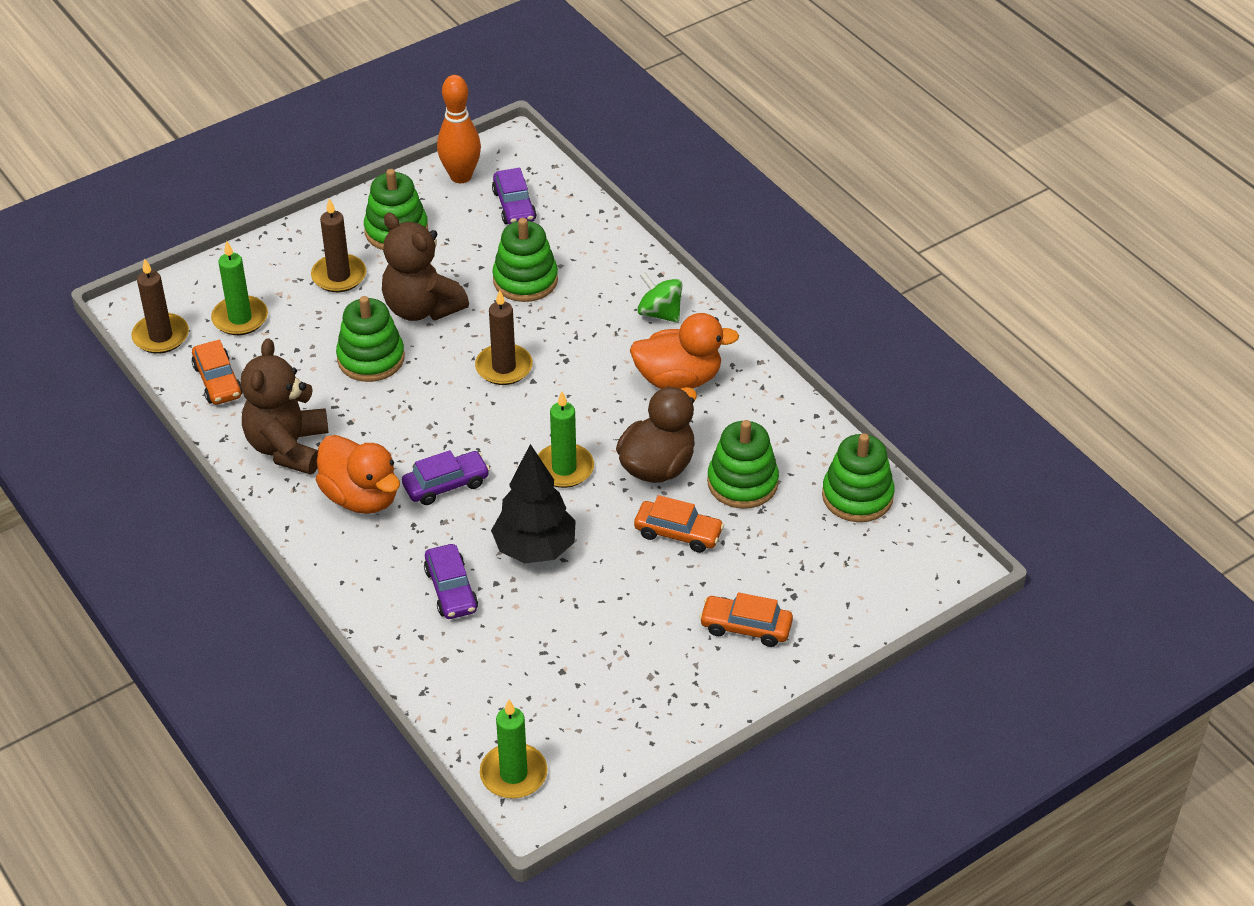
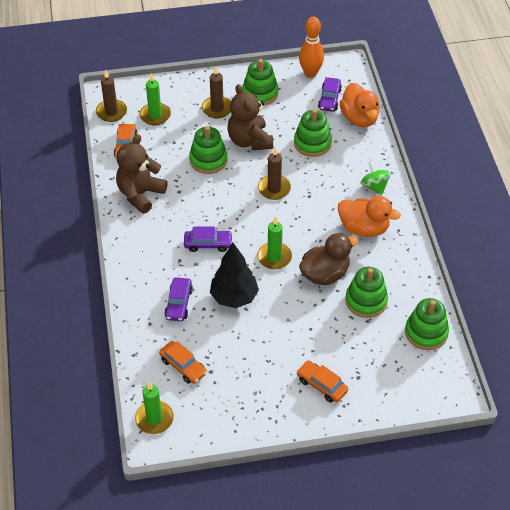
camera: 25 degrees right, 5 degrees up
(361, 497) = (162, 235): orange duck -> orange duck (359, 118)
(678, 533) = (315, 317): orange car -> orange car (183, 366)

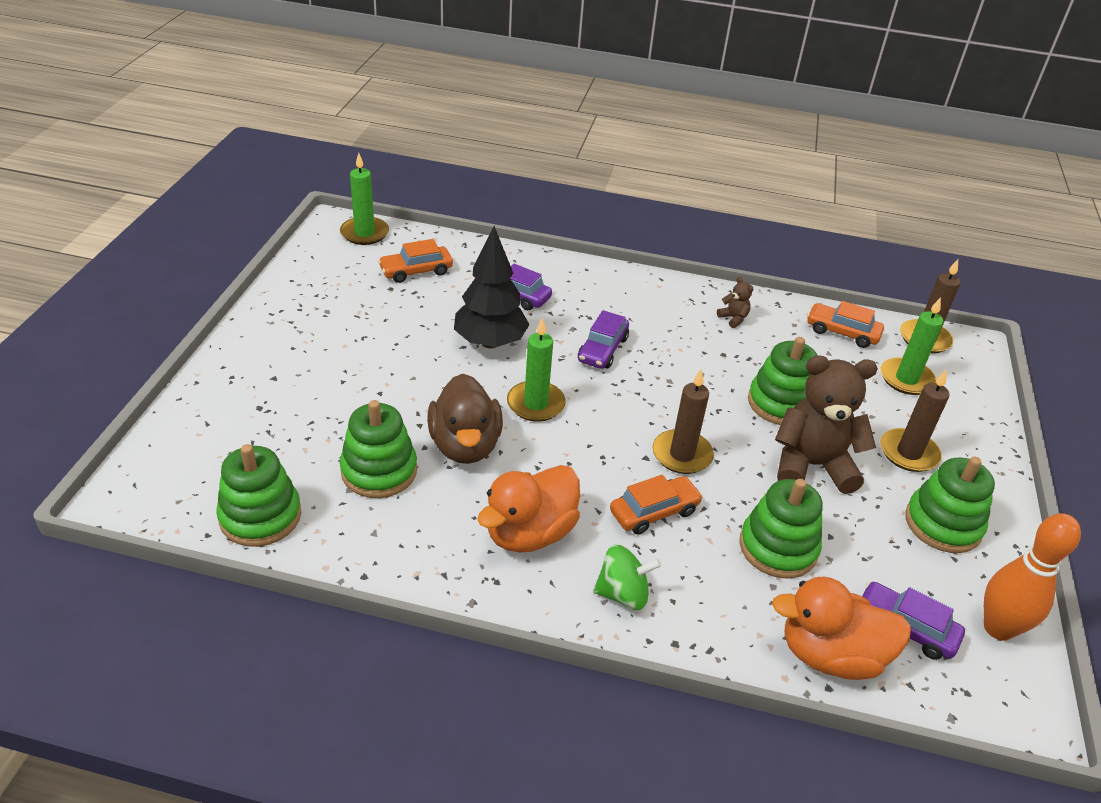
camera: 110 degrees right, 10 degrees down
(140, 194) = (733, 318): brown teddy bear -> brown teddy bear, size x0.40
(321, 385) = (281, 369): orange car -> orange car (654, 512)

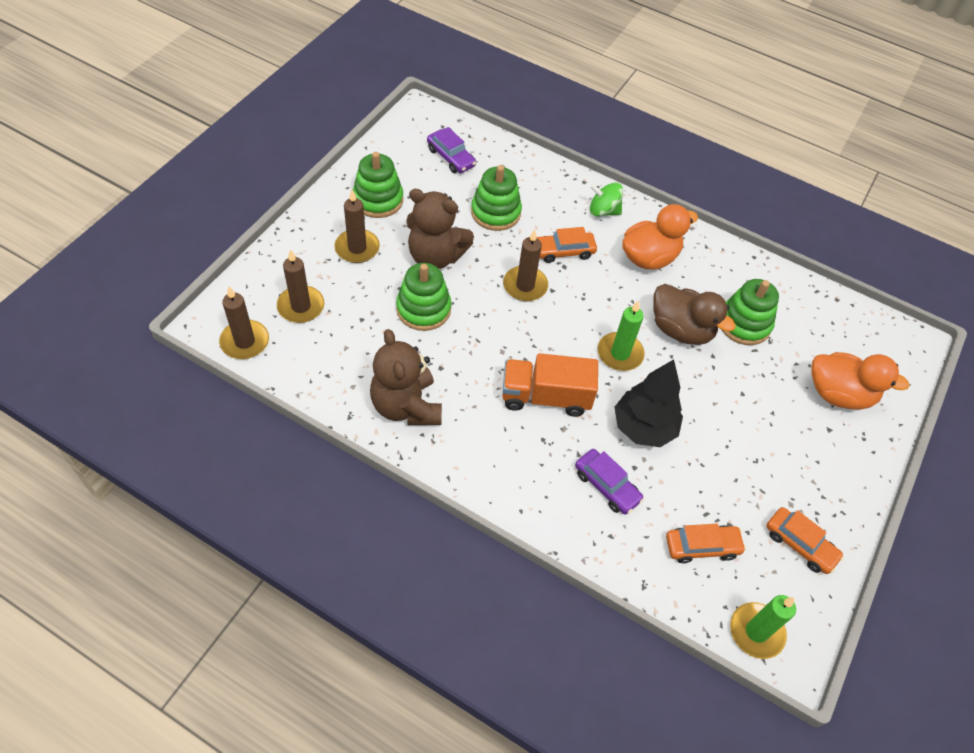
camera: 165 degrees left, 15 degrees up
(260, 516) = (821, 309): green stacking toy -> none
(465, 445) = (681, 330): brown duck -> brown duck turned 120 degrees clockwise
(602, 349) = (545, 397): purple car -> orange truck
(733, 318) = (406, 406): brown teddy bear -> brown teddy bear, size x2.47
(830, 655) = (502, 156): orange duck -> orange duck (838, 394)
(842, 332) = (315, 366): orange car -> orange car (800, 544)
(906, 379) = (301, 306): green candle -> brown candle
(998, 628) = (398, 144): orange bowling pin -> none

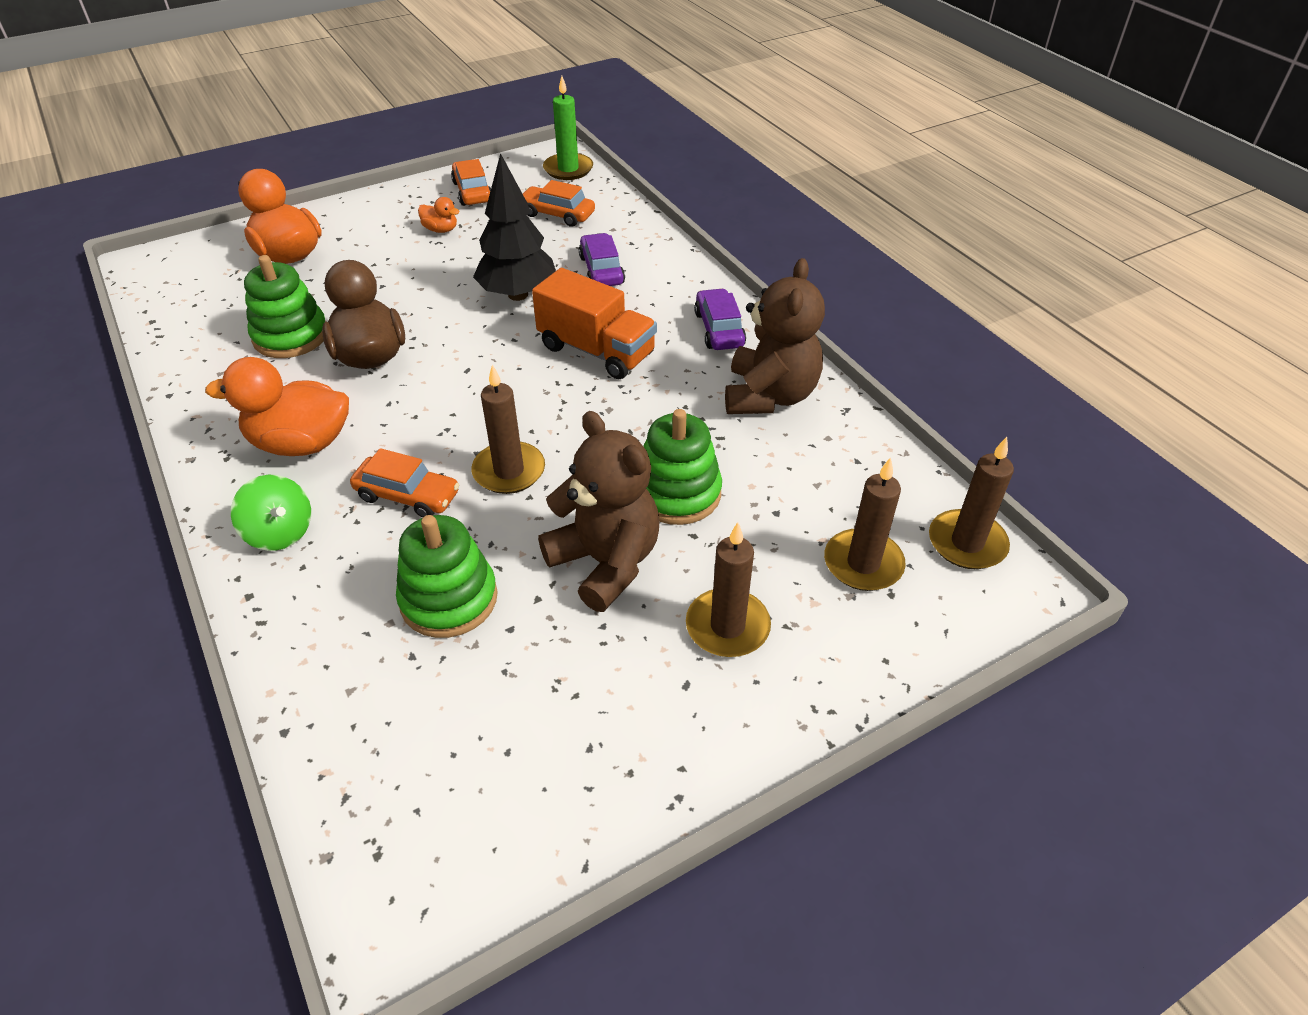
camera: 145 degrees left, 10 degrees down
(378, 200) = (637, 711): green stacking toy -> none
(451, 157) = (428, 754): purple car -> purple car (719, 329)
(620, 353) = (469, 359): green candle -> none
(770, 477) = (441, 230): none -> orange duck

